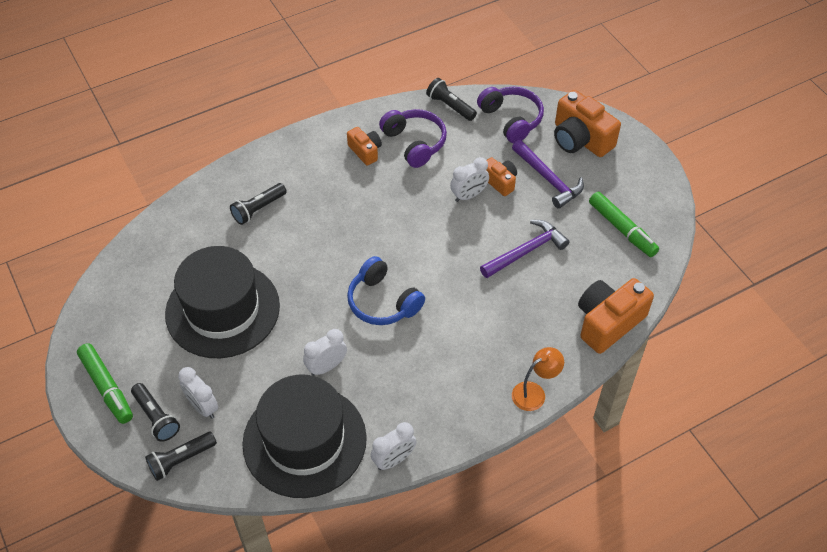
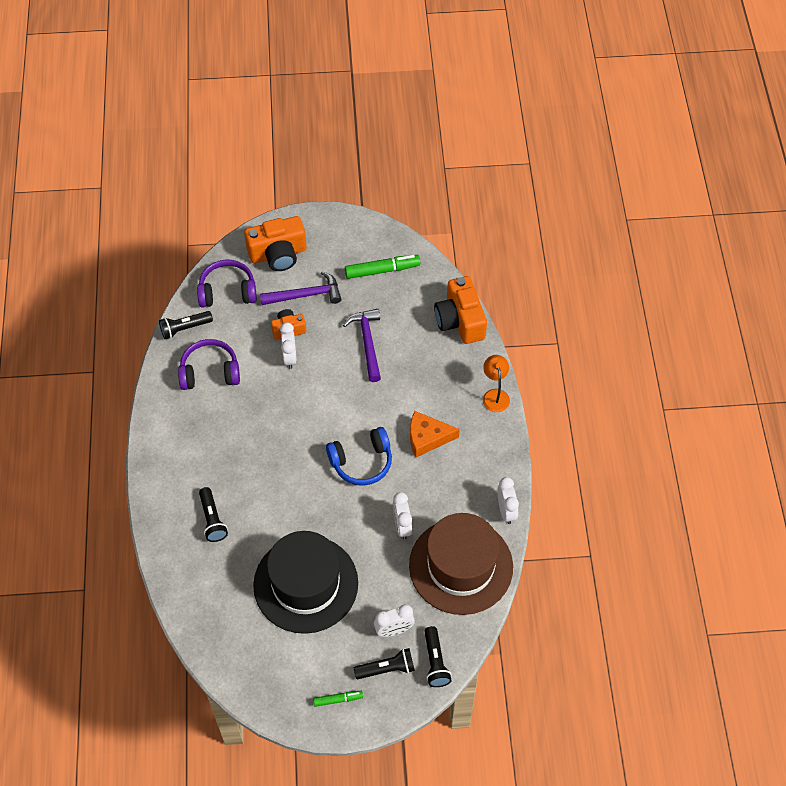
camera: 65 degrees left, 5 degrees up
(107, 387) = (338, 699): green marker -> green marker, size x0.55
(304, 440) = (461, 566): black hat -> brown hat
(365, 151) = (196, 412): orange camera -> none
(443, 348) = (427, 438): none -> orange cheese

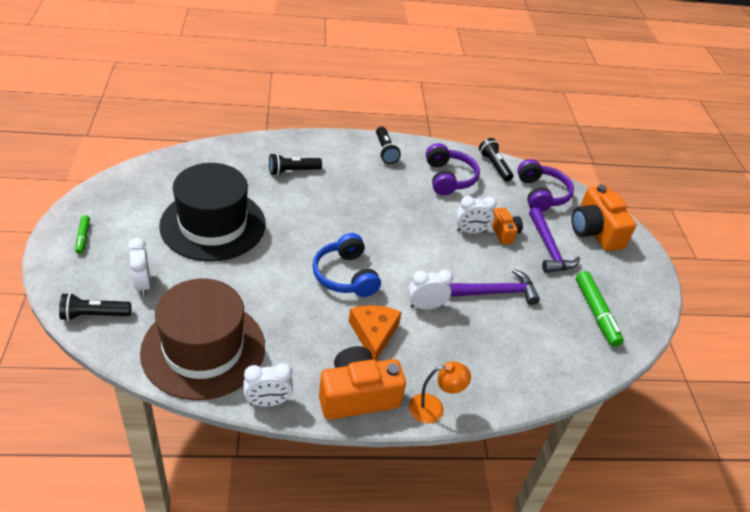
camera: 85 degrees right, 15 degrees down
(387, 669) = (101, 275): black flashlight -> black flashlight (385, 151)
(402, 526) = (264, 302): white clock -> white clock (426, 306)
(460, 320) = (540, 382): orange camera -> orange camera (357, 395)

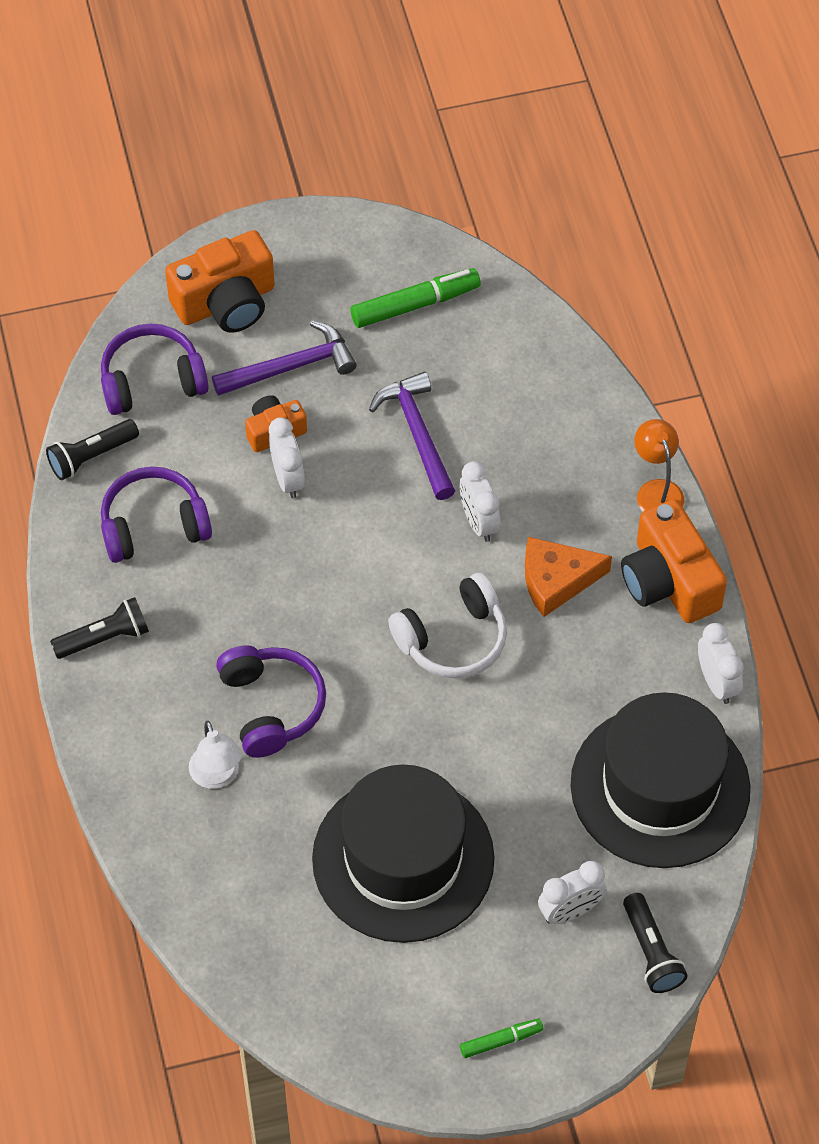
camera: 95 degrees left, 15 degrees up
(203, 349) = (660, 786): brown hat -> black hat
(292, 171) = (217, 776): black flashlight -> white lamp
(326, 196) = (271, 706): none -> purple headphones
(345, 275) = (453, 639): blue headphones -> white headphones

